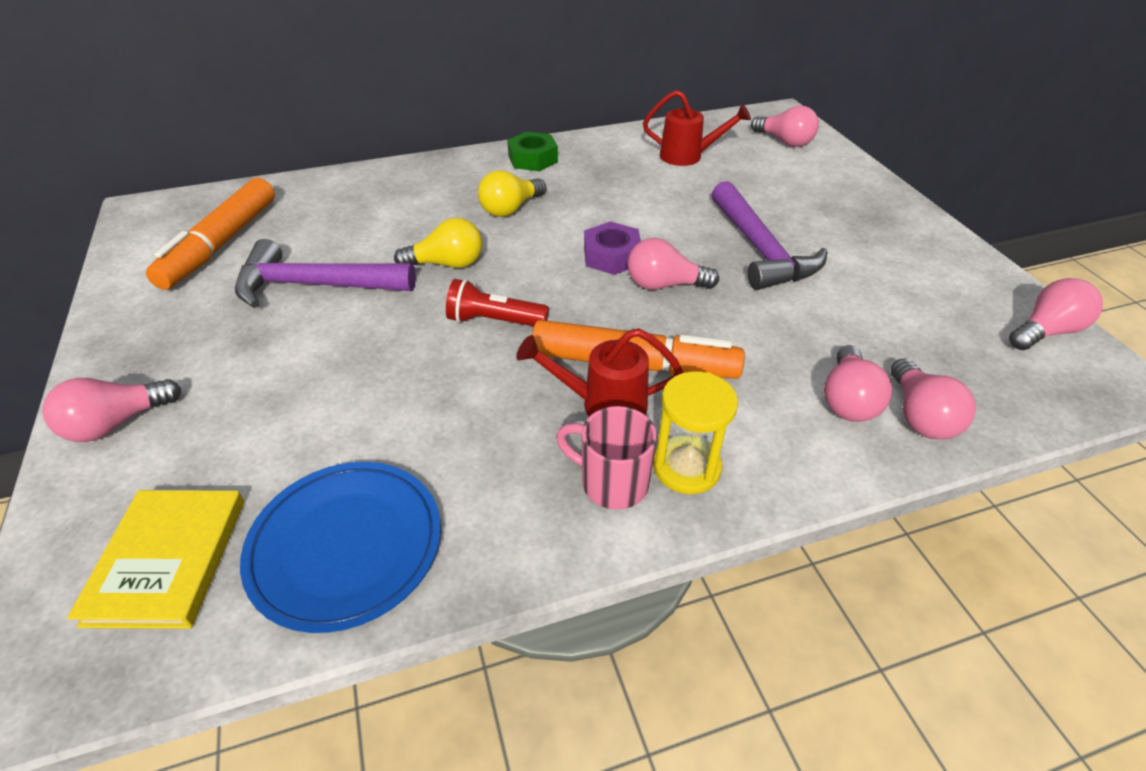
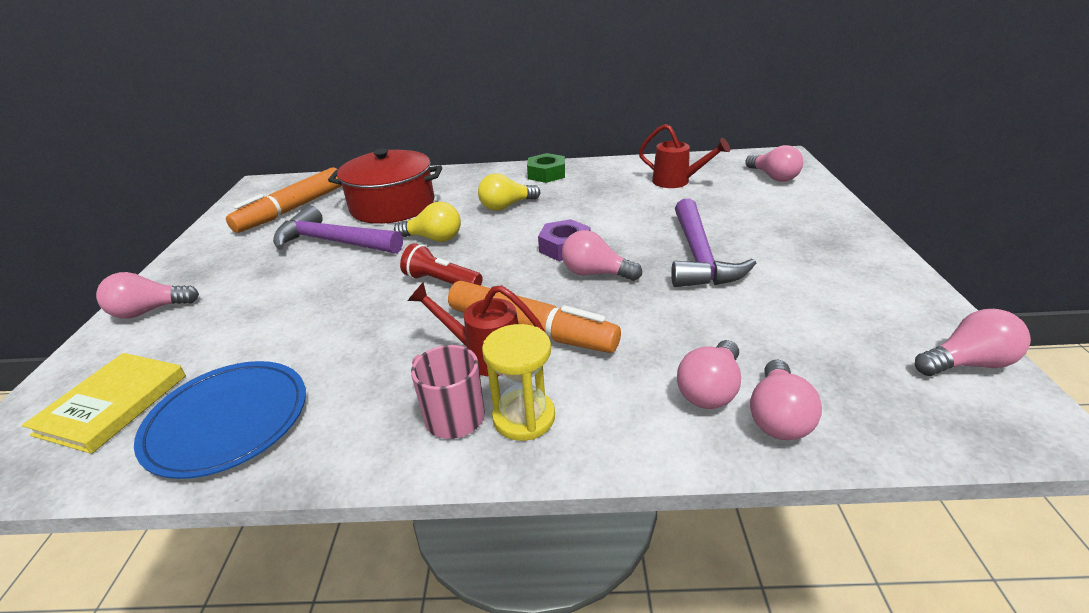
camera: 20 degrees right, 10 degrees down
(362, 223) = (392, 206): none -> red pot

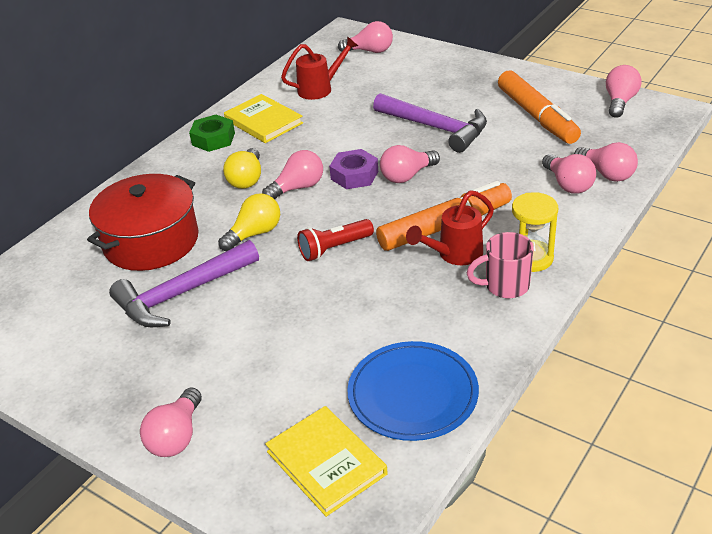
camera: 55 degrees left, 5 degrees up
(292, 209) = (60, 310): orange marker -> orange marker (537, 116)
(517, 230) = (297, 188): none -> pink light bulb
(595, 181) = (263, 122): none -> yellow book

